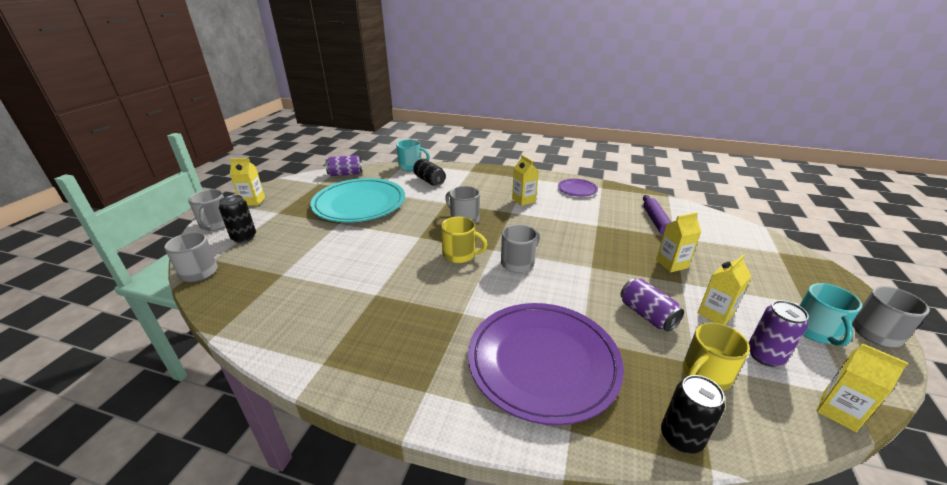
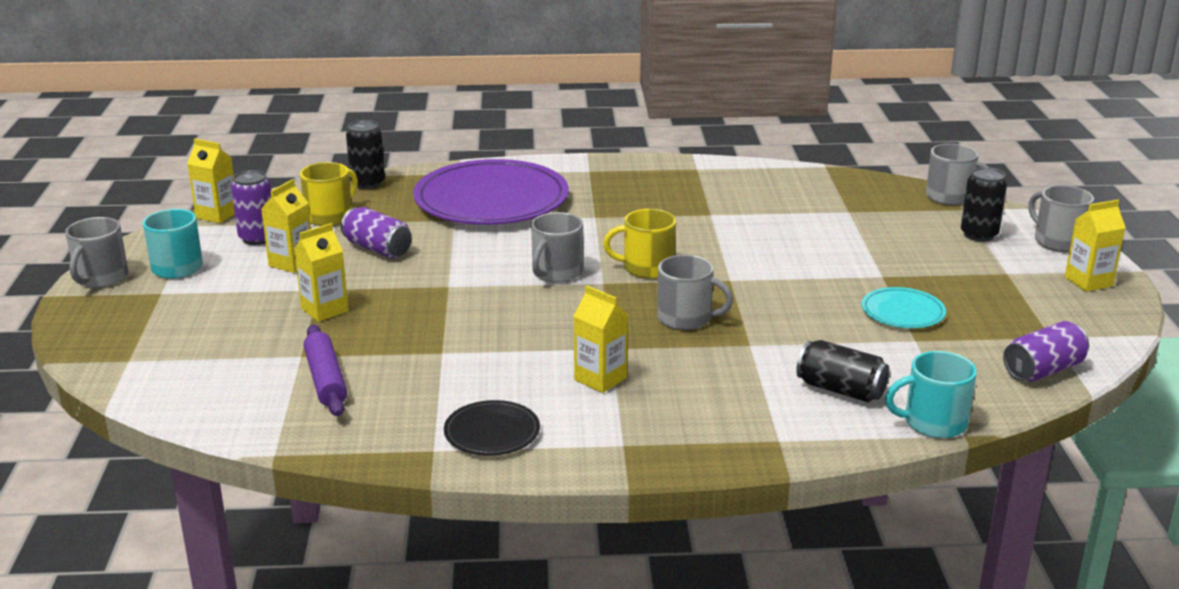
camera: 160 degrees right, 5 degrees down
(359, 203) = (902, 312): turquoise plate -> turquoise plate, size x0.46
(577, 189) = (492, 432): purple plate -> black plate

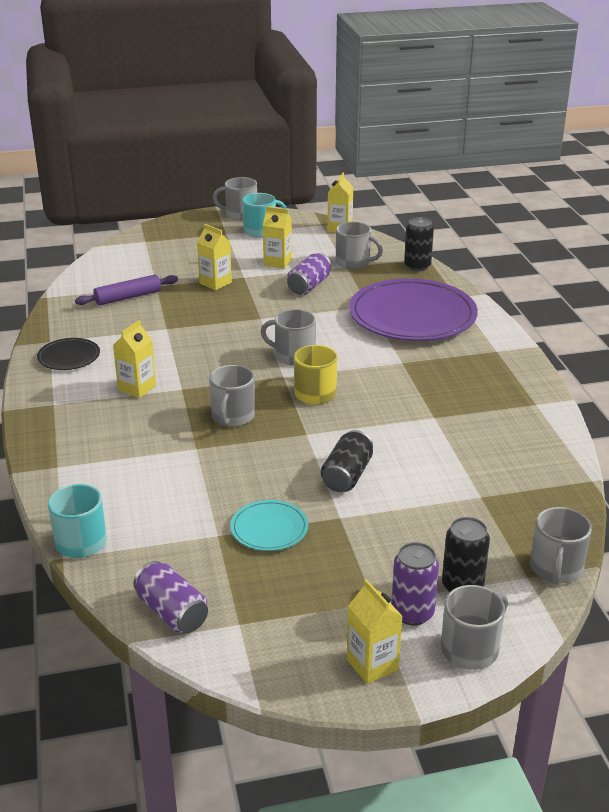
camera: 80 degrees right, 5 degrees up
(257, 238) = (310, 246): purple can -> purple can (412, 613)
(330, 216) = (354, 262): yellow mug -> grey mug
(840, 390) = (129, 494): black can -> black can (347, 475)

